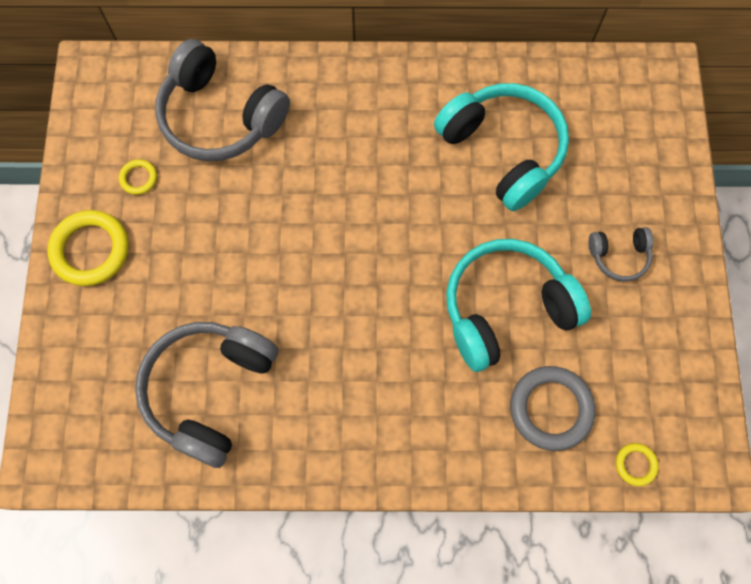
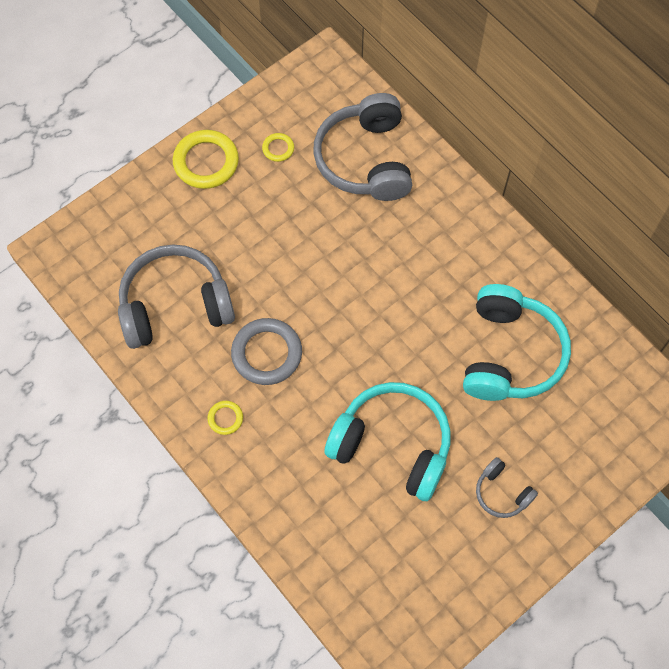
camera: 50 degrees right, 5 degrees down
(551, 409) = (346, 529): grey ring -> grey ring (267, 353)
(635, 464) = (354, 616): yellow ring -> yellow ring (225, 418)

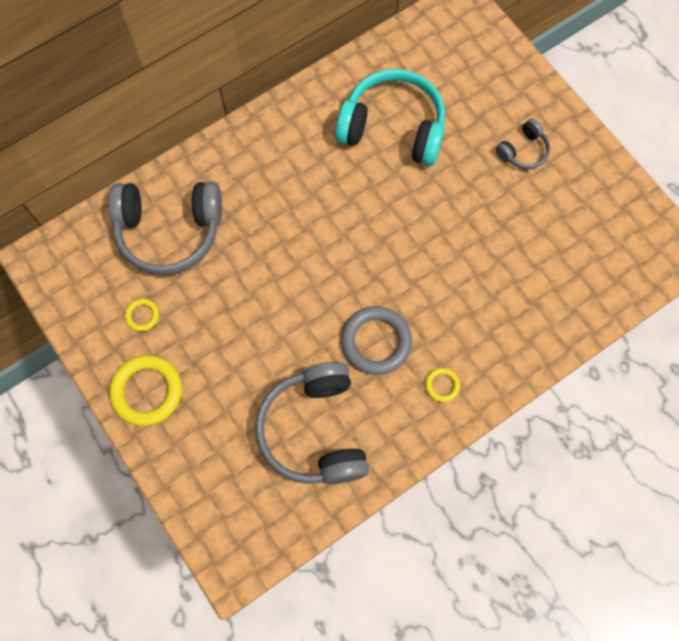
camera: 85 degrees left, 5 degrees up
(392, 445) = (476, 236): turquoise headphones -> none

